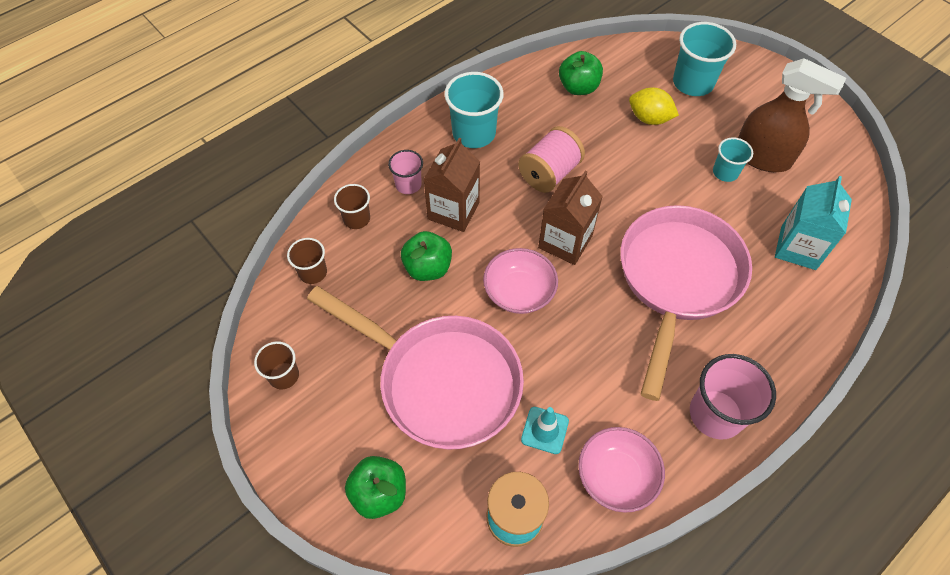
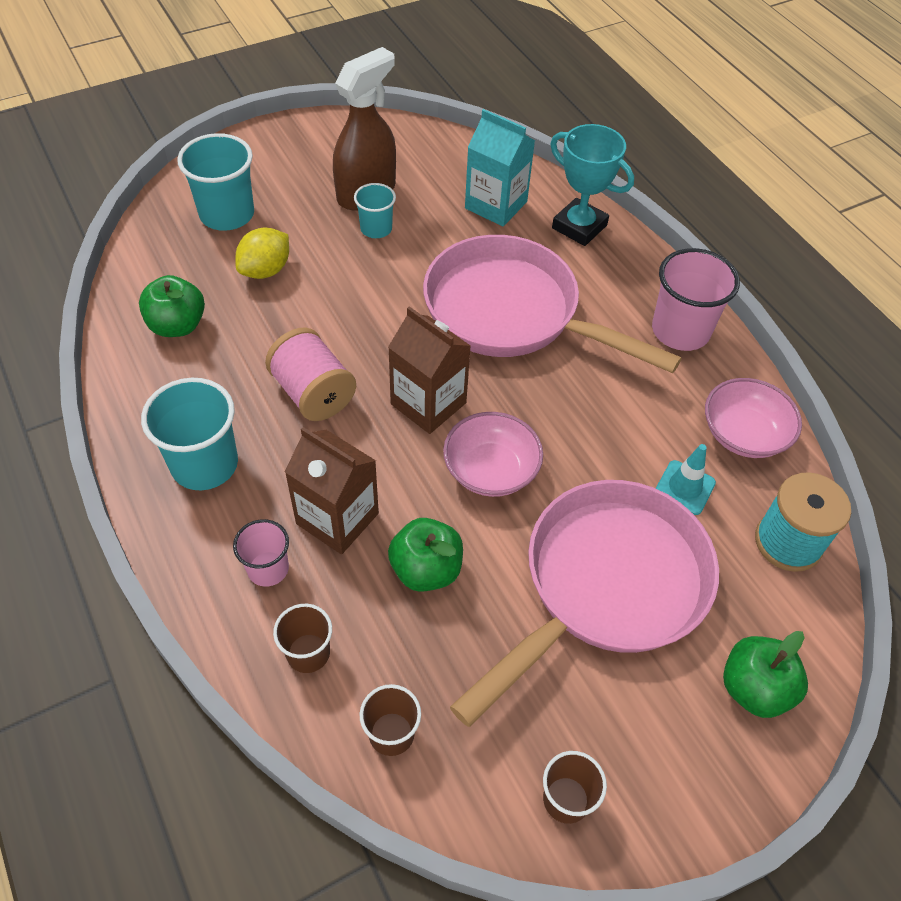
camera: 80 degrees left, 5 degrees down
(806, 316) = (579, 227): none -> turquoise trophy

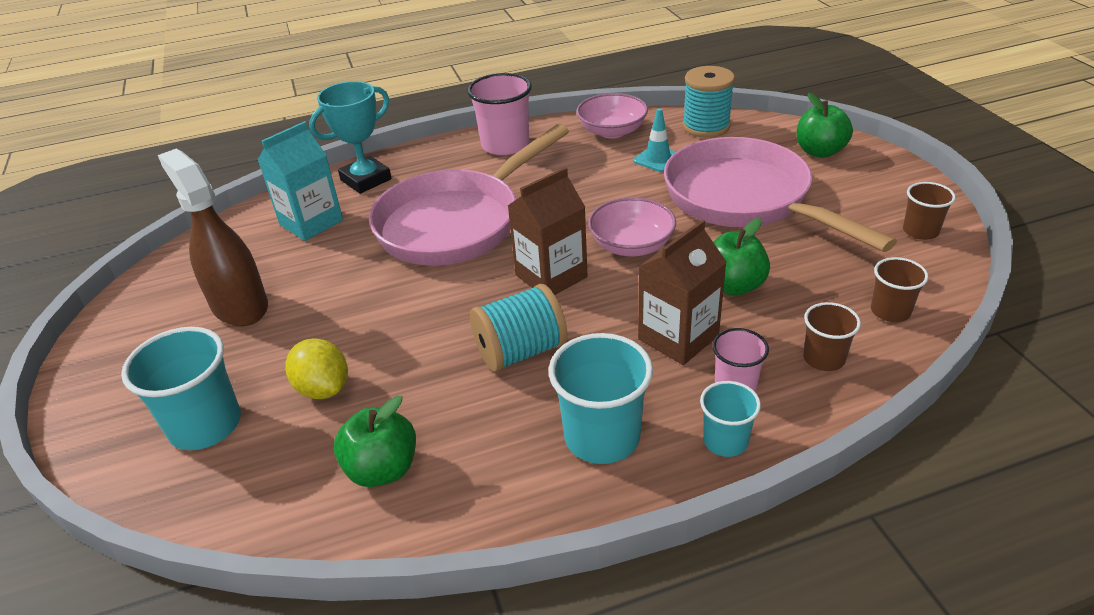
camera: 75 degrees left, 15 degrees down
(313, 393) = (521, 351): pink spool -> turquoise spool
(376, 229) = (301, 301): turquoise cup -> turquoise cup (725, 441)

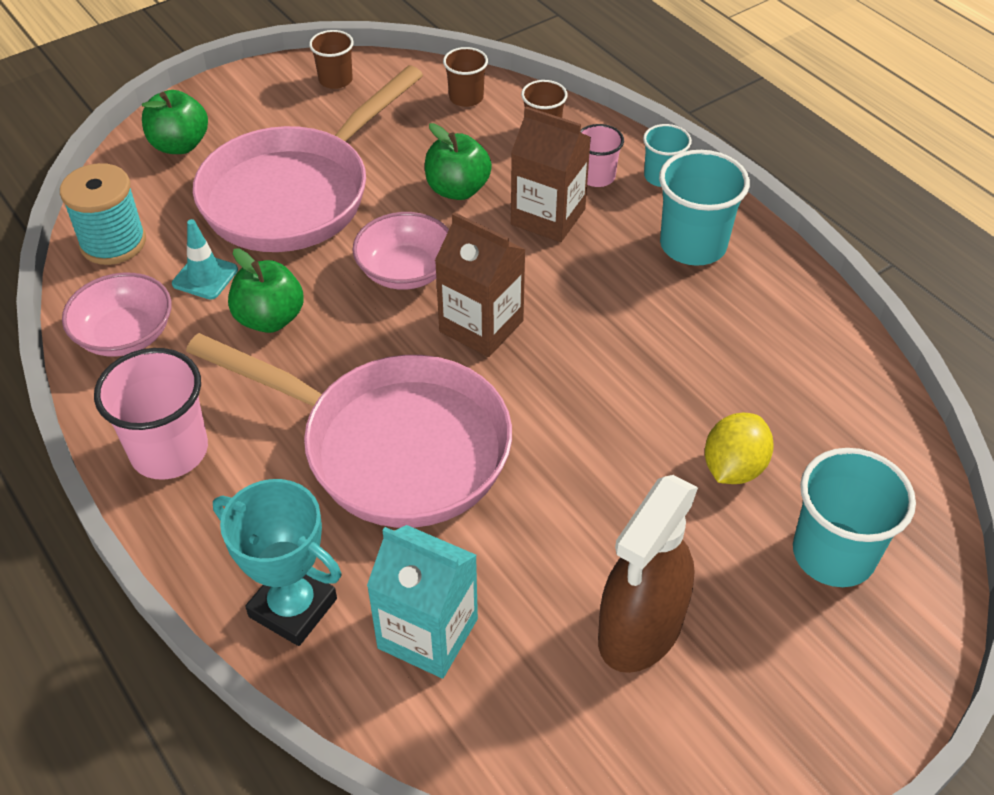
camera: 110 degrees left, 10 degrees up
(382, 469) = (803, 379): green apple -> green apple (270, 319)
(521, 351) = (611, 322): turquoise spool -> none

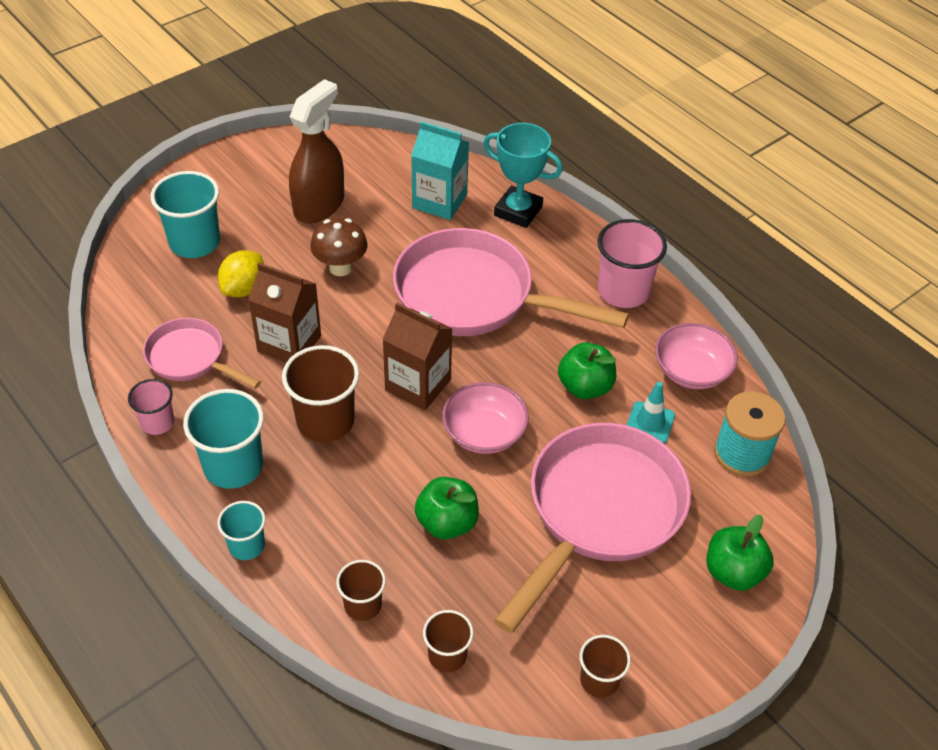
camera: 175 degrees right, 0 degrees up
(548, 217) = (361, 493): brown carton -> brown carton (289, 343)
(592, 500) = (340, 268): none -> brown mushroom
(594, 288) = (325, 421): none -> brown cup
(596, 176) = (311, 543): pink cup -> pink cup (157, 422)
(779, 366) = (191, 358): none -> pink pan

